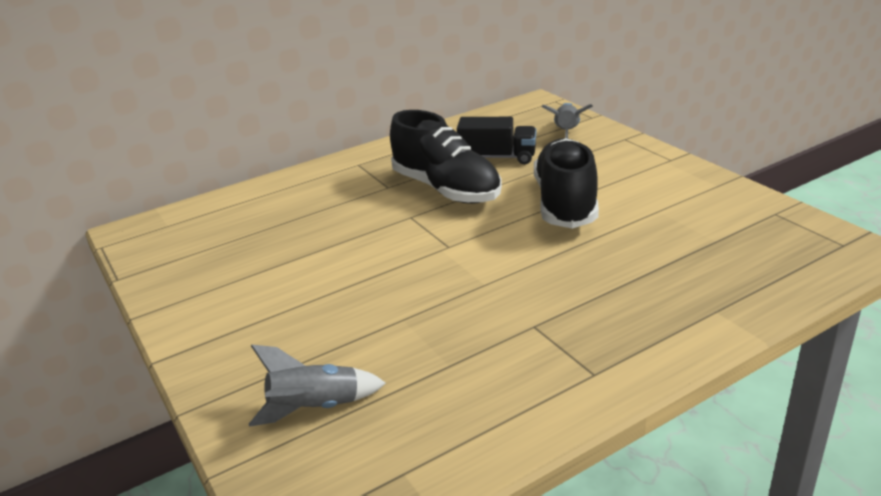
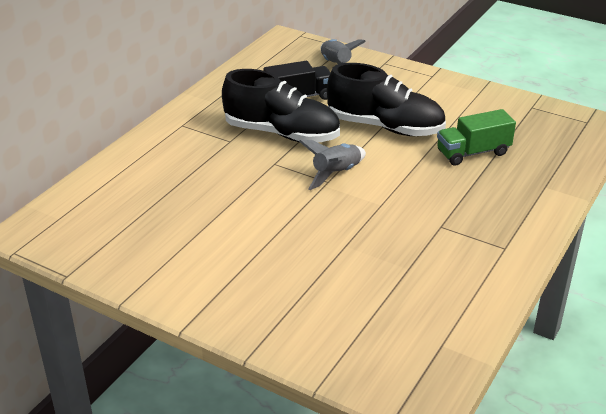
camera: 30 degrees left, 5 degrees up
(315, 408) = (344, 324): grey rocket -> grey rocket (336, 174)
(565, 203) = (385, 127): black shoe -> black shoe turned 135 degrees clockwise
(649, 250) = (473, 153): none -> green truck

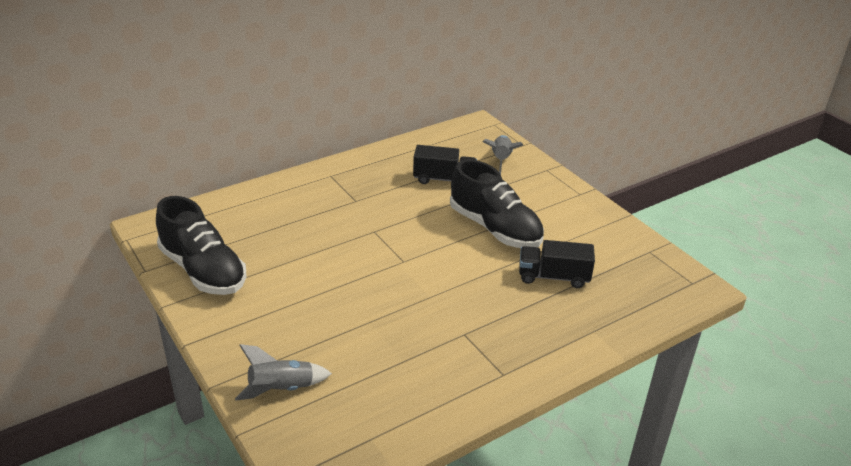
camera: 25 degrees right, 0 degrees up
(282, 134) = (402, 207): black shoe -> black shoe (203, 271)
(336, 174) = (416, 256): grey rocket -> grey rocket (281, 389)
(473, 153) = (553, 277): green truck -> black truck

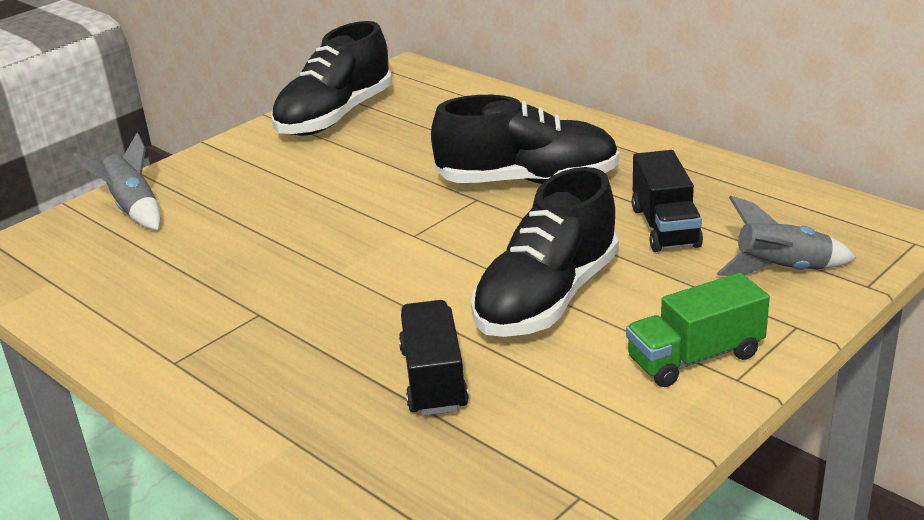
camera: 80 degrees right, 5 degrees down
(365, 209) = (527, 181): none -> black shoe
(561, 200) = (695, 357): none -> green truck

